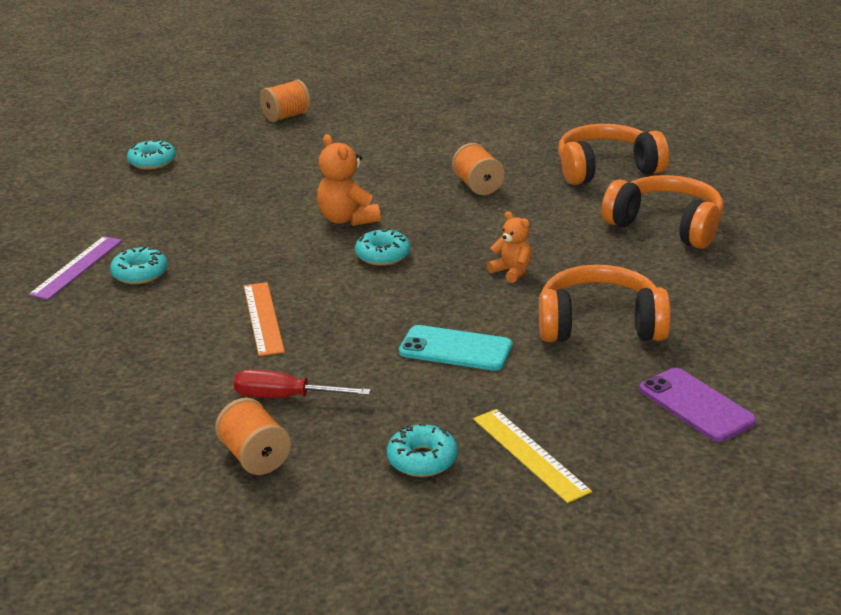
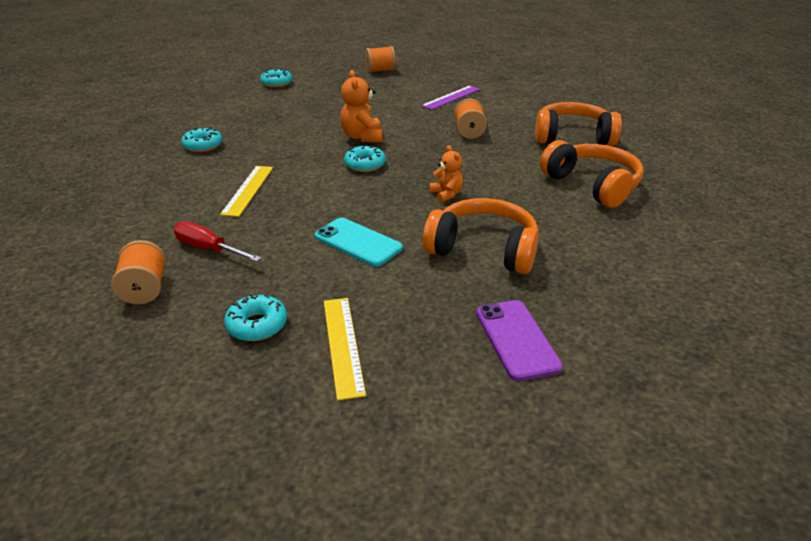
camera: 20 degrees right, 5 degrees up
(76, 267) = (171, 135): purple ruler -> purple ruler (451, 97)
(263, 318) = (248, 190): orange ruler -> yellow ruler

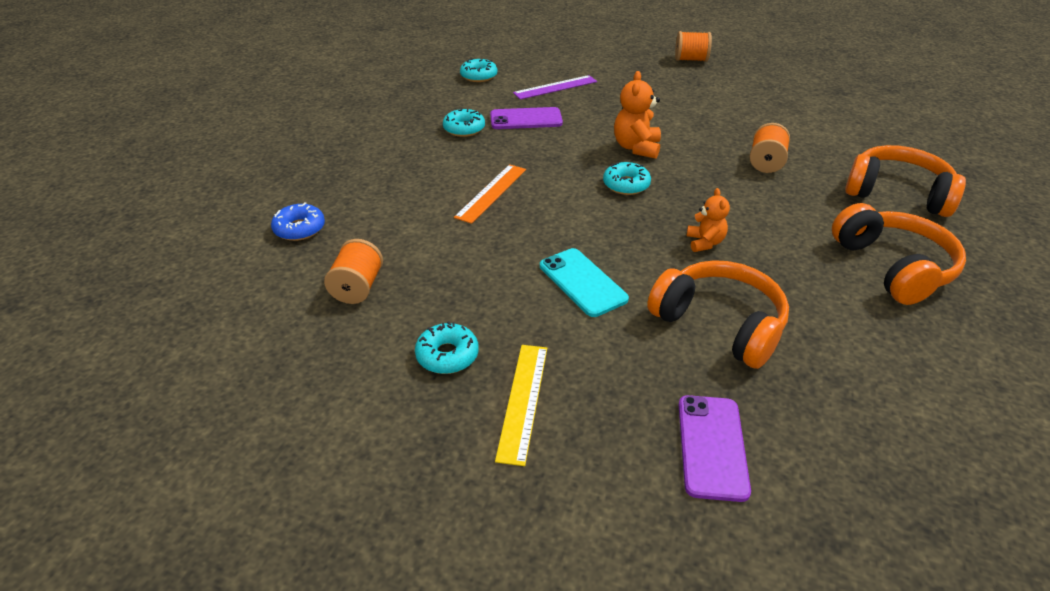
camera: 20 degrees right, 5 degrees up
(64, 252) = (299, 229): none -> blue donut
(208, 249) = (430, 256): red screwdriver -> none
(248, 190) = (491, 193): yellow ruler -> orange ruler
(257, 130) = (526, 119): none -> purple phone
(276, 83) = (567, 60): turquoise donut -> turquoise donut (479, 76)
(451, 97) = (762, 110): purple ruler -> purple ruler (555, 87)

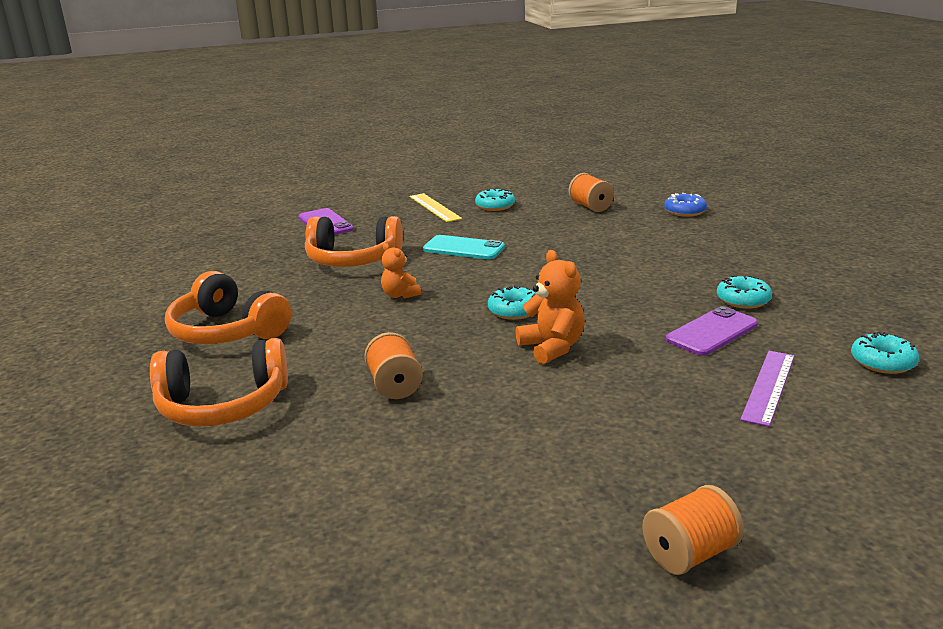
camera: 145 degrees right, 15 degrees down
(491, 193) = (612, 267): orange ruler -> none

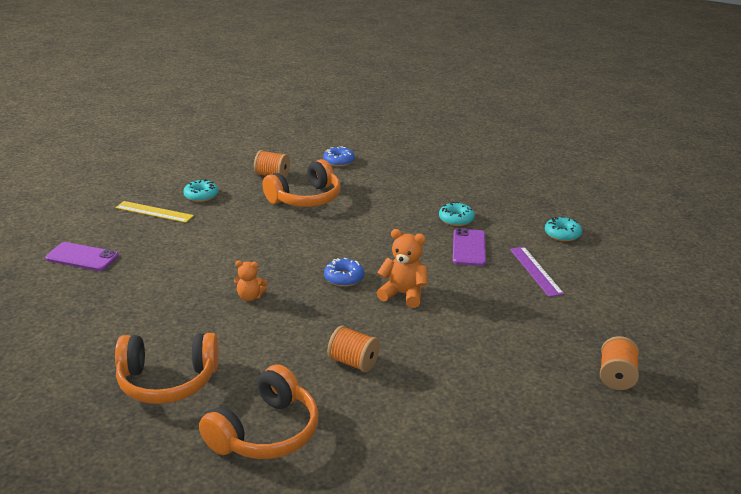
camera: 45 degrees left, 5 degrees up
(353, 260) = (164, 282): orange headphones -> orange headphones (305, 198)
(463, 248) = (235, 241): turquoise phone -> none
(514, 311) = (344, 278): turquoise donut -> blue donut

